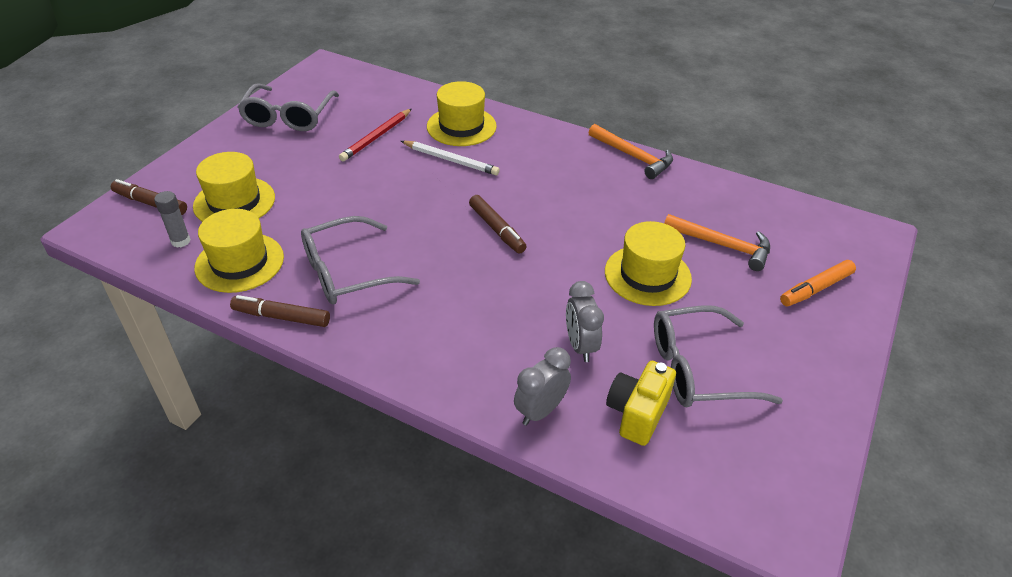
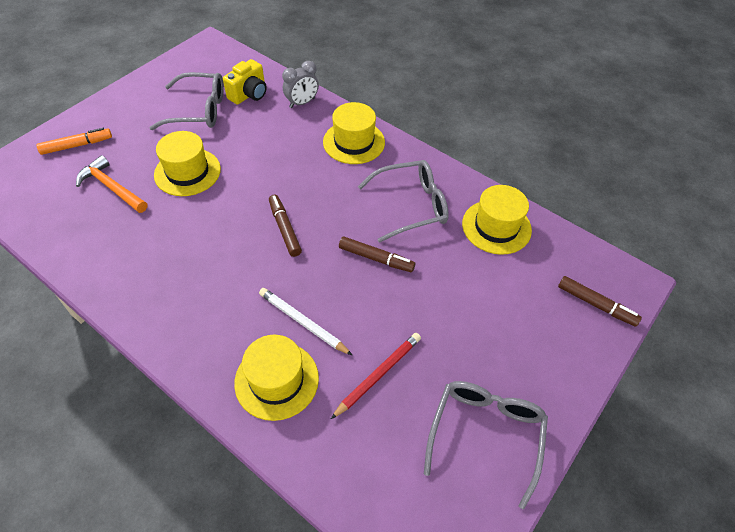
camera: 170 degrees left, 10 degrees up
(180, 241) = (551, 255): grey glue stick -> none
(234, 202) = (517, 295): yellow hat -> yellow hat (354, 142)
(282, 317) = (456, 177): brown marker -> brown marker (375, 258)
(580, 346) = (262, 132): grey clock -> none
(633, 157) = (113, 299): orange hammer -> none

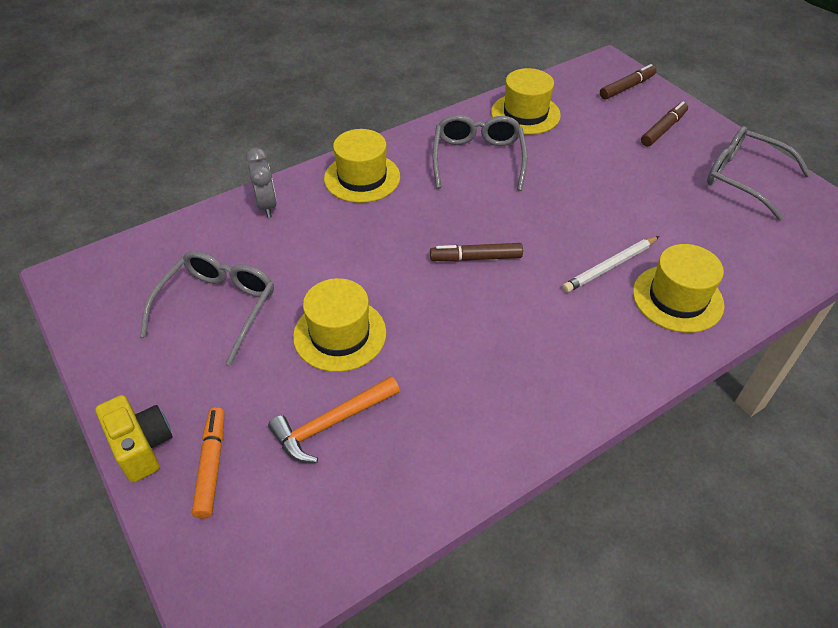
camera: 70 degrees left, 5 degrees down
(249, 94) = (217, 251): yellow camera -> yellow camera (142, 447)
(375, 258) = (540, 198): brown marker -> brown marker (663, 129)
(379, 375) = (680, 226): red pencil -> none

